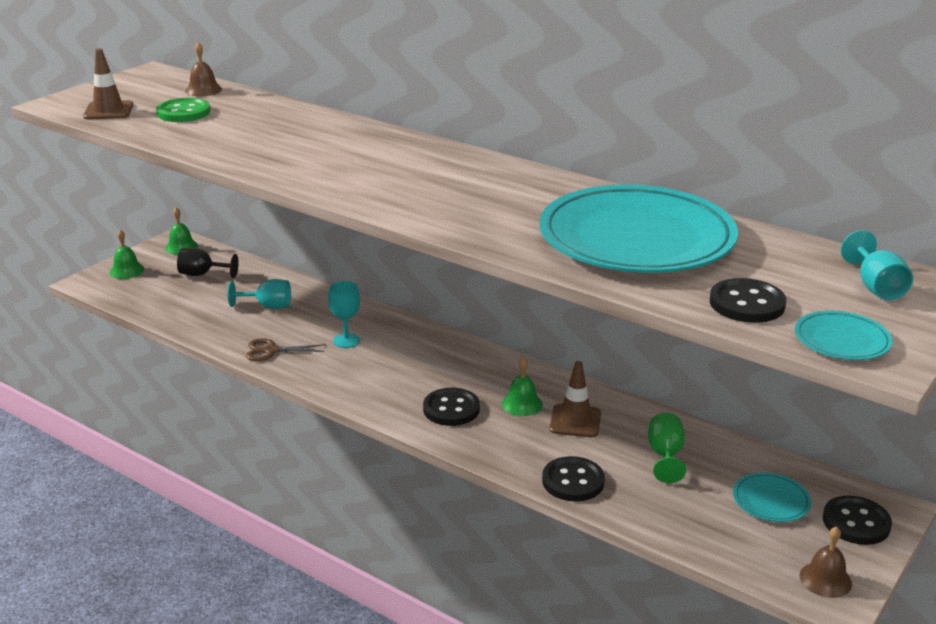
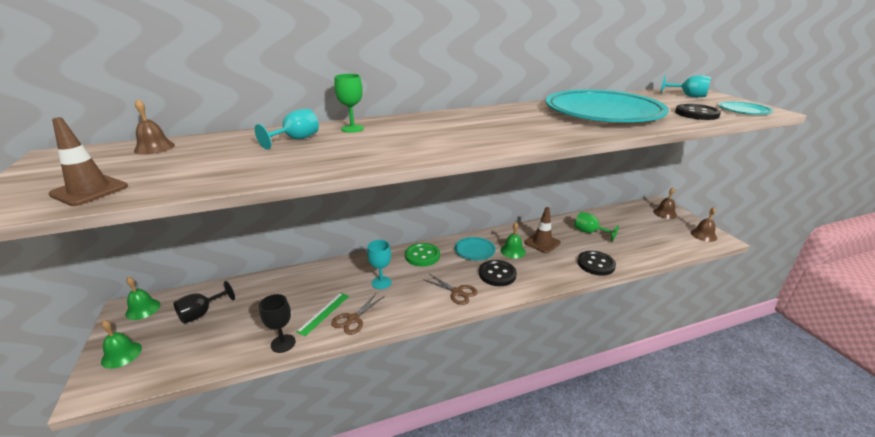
camera: 55 degrees left, 0 degrees up
(183, 112) = (181, 164): green button -> green button (422, 256)
(204, 331) = (283, 343): none -> black goblet
(263, 331) = (324, 313): none -> green ruler
(268, 306) = (294, 298): turquoise goblet -> turquoise goblet (296, 139)
(353, 134) = (352, 128): none -> green goblet
(382, 393) = (457, 292): none -> brown scissors
(771, 501) = (640, 223): turquoise plate -> turquoise plate (474, 250)
(856, 522) = (665, 213): black button -> brown bell

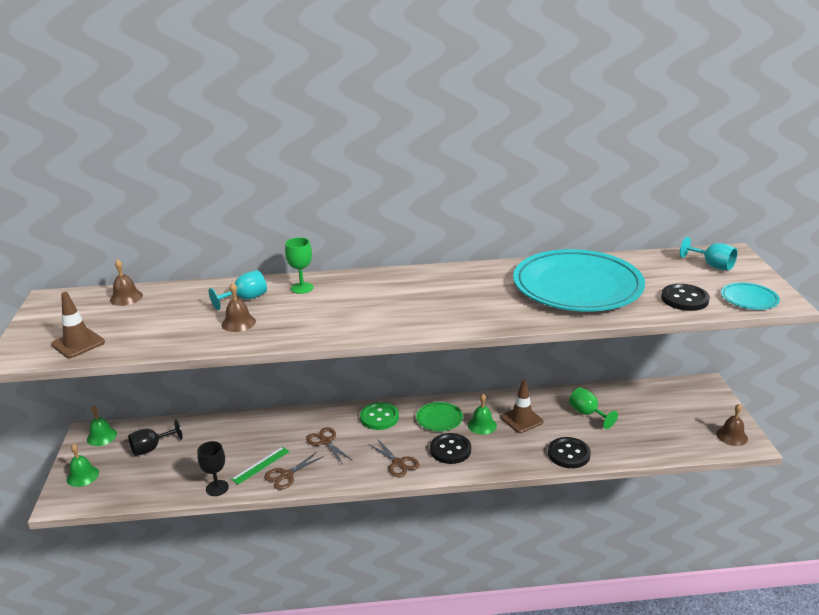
camera: 15 degrees right, 0 degrees up
(381, 282) = (325, 442): turquoise goblet -> brown scissors
(474, 250) = (439, 419): turquoise plate -> green plate
(665, 213) = (704, 400): brown bell -> brown bell (238, 323)

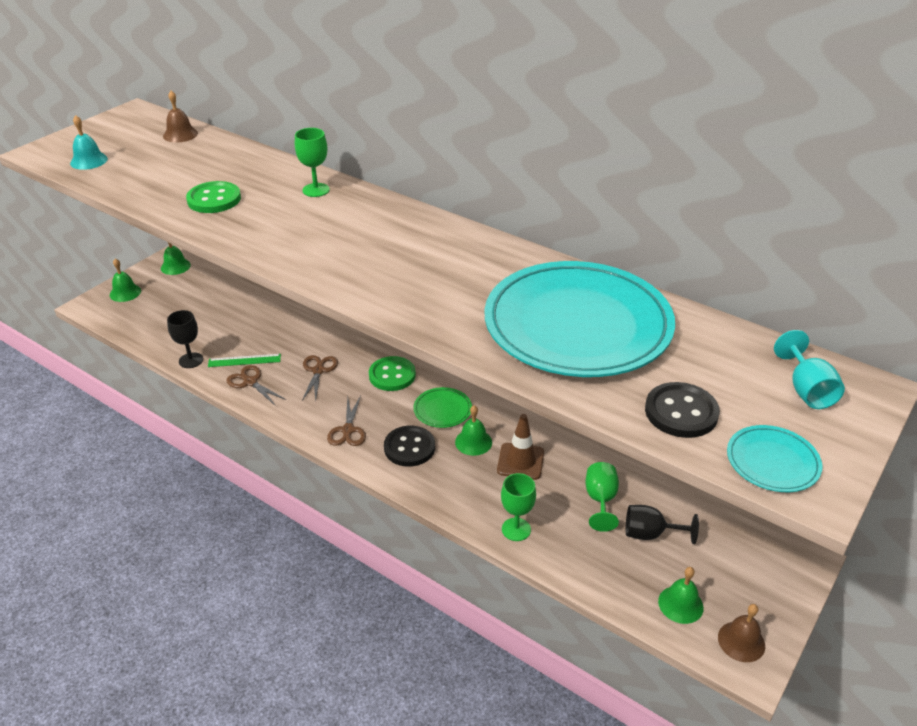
camera: 40 degrees right, 10 degrees up
(78, 343) = (89, 161): brown traffic cone -> turquoise bell
(151, 448) = (192, 297): black goblet -> black goblet (650, 534)
(238, 323) = (214, 199): brown bell -> green button
(245, 299) = (256, 178): turquoise goblet -> none
(286, 475) = (250, 382): brown scissors -> brown scissors turned 45 degrees clockwise
(568, 454) = (516, 529): black button -> green goblet
(688, 437) = (680, 604): none -> green bell

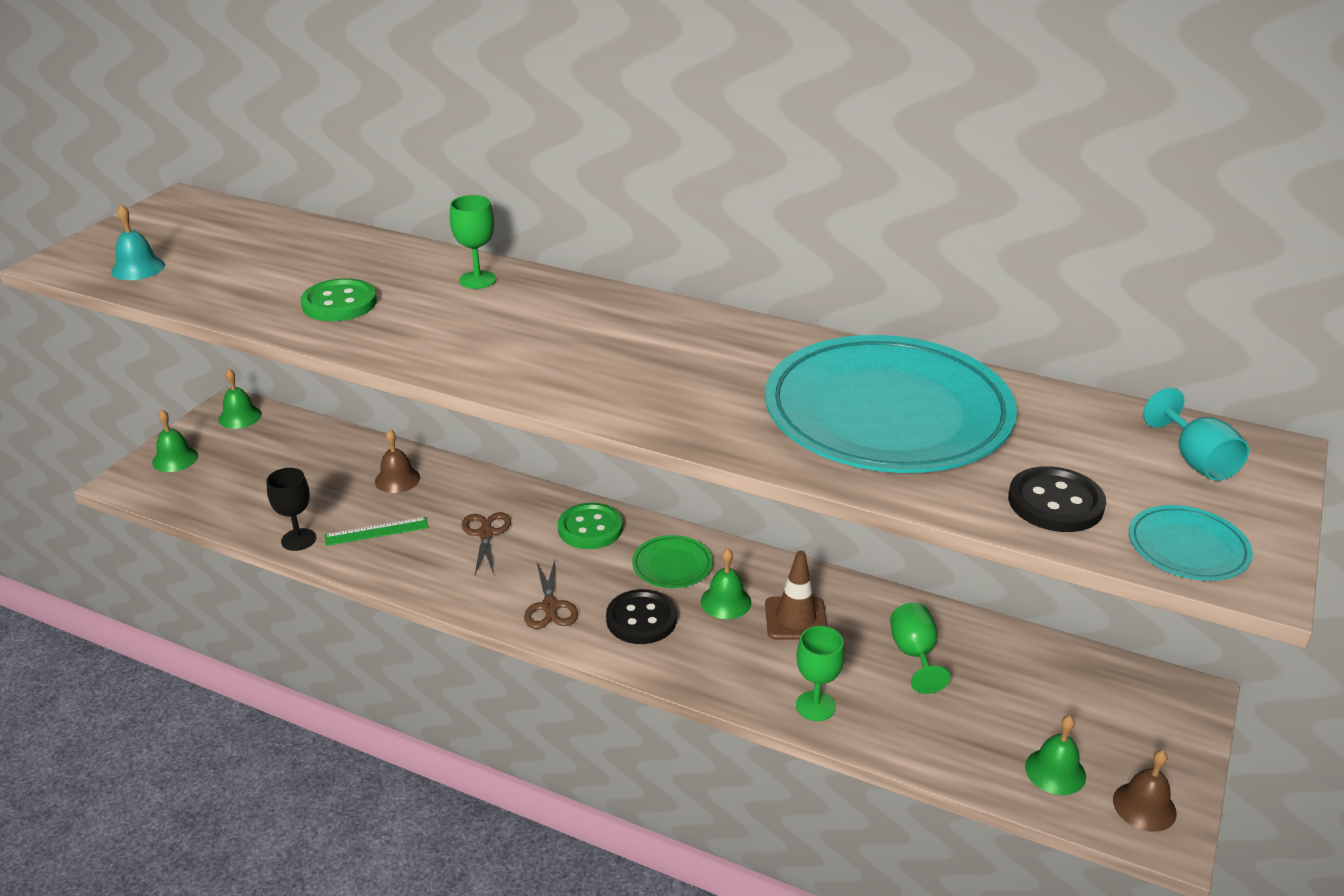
camera: 10 degrees left, 5 degrees down
(180, 134) = (259, 225): brown bell -> brown bell (397, 479)
(250, 382) = (393, 559): brown scissors -> none
(650, 534) = (990, 689): black goblet -> none

